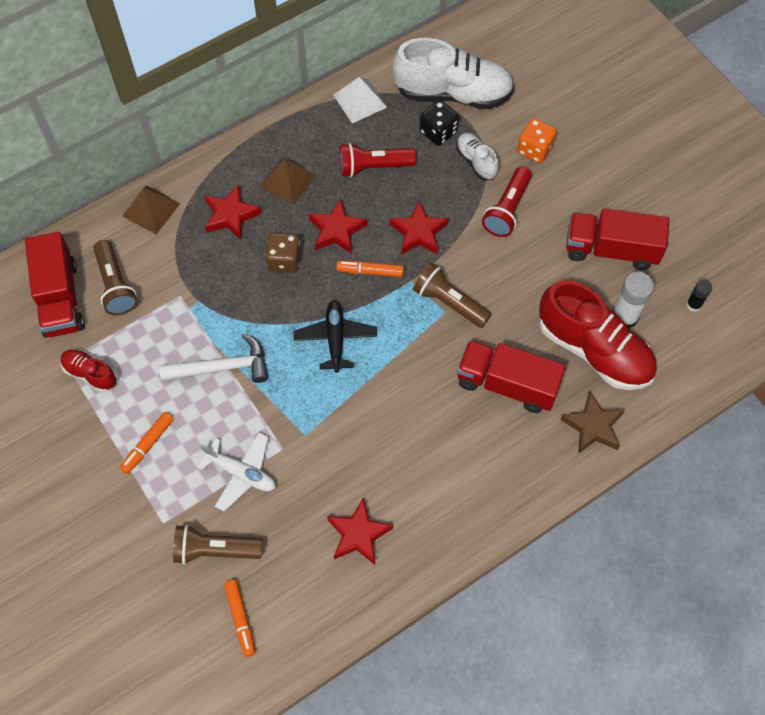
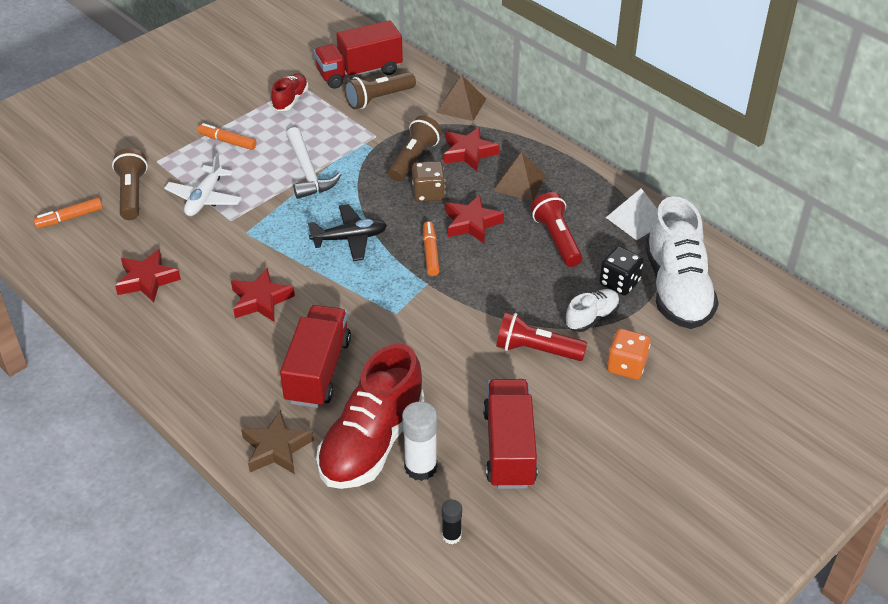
camera: 80 degrees right, 20 degrees down
(418, 233) = (486, 282): red star -> red star (261, 300)
(449, 302) = (407, 315): brown flashlight -> brown flashlight (414, 159)

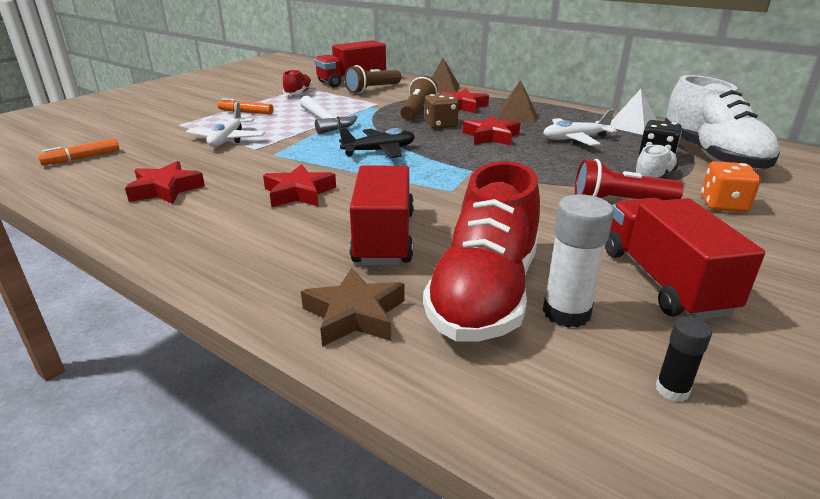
camera: 10 degrees left, 15 degrees down
(132, 194) = (152, 142): brown flashlight -> none
(430, 253) = (463, 153): orange marker -> none
(557, 239) = (575, 139): red flashlight -> white plane

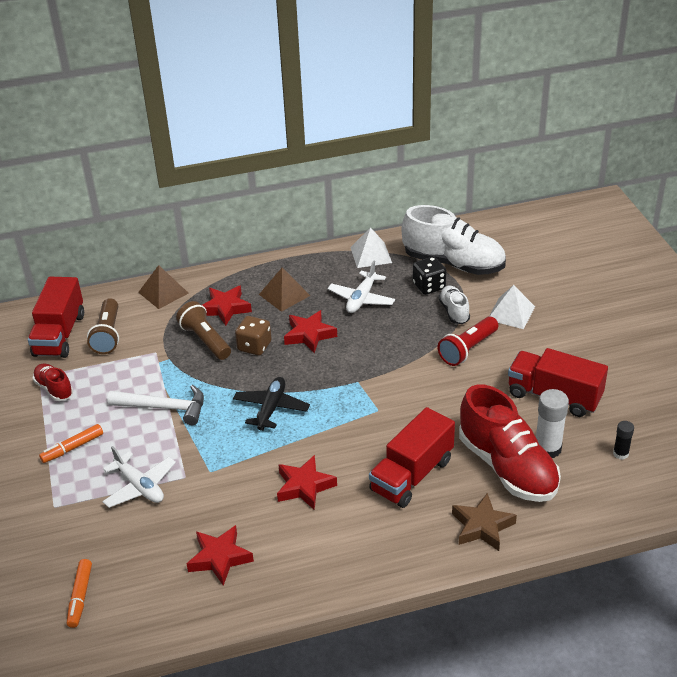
camera: 50 degrees left, 10 degrees up
(384, 238) = (412, 475): red truck -> red truck turned 90 degrees counterclockwise
(723, 205) = (511, 313): orange dice -> white pyramid

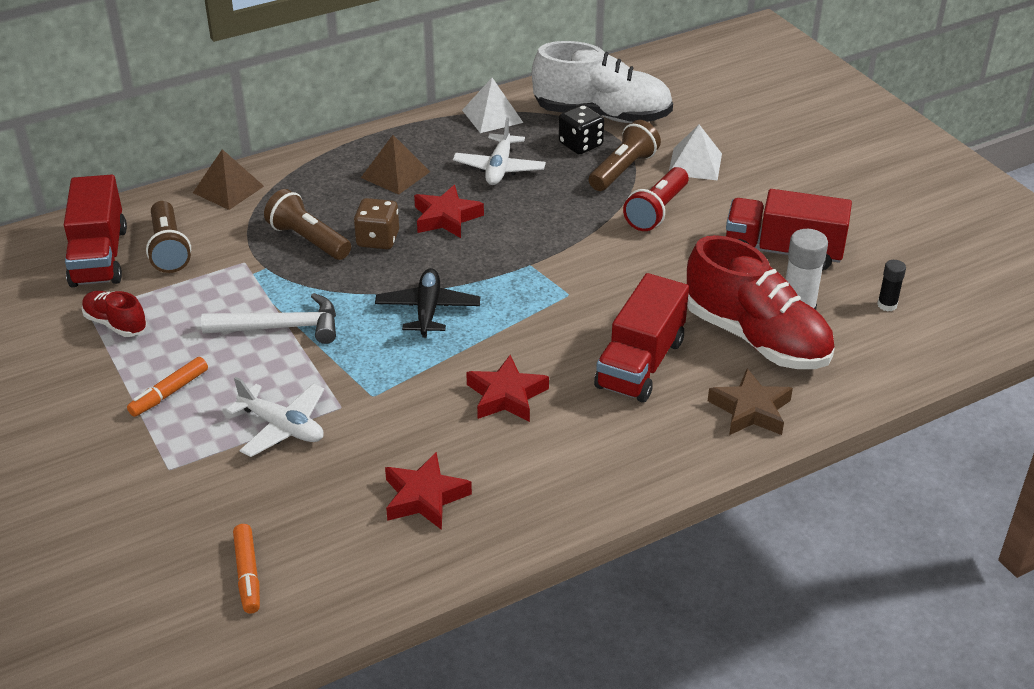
camera: 15 degrees left, 0 degrees up
(225, 308) = (321, 199): red star -> none
(454, 311) = (623, 170): white shoe -> brown flashlight

